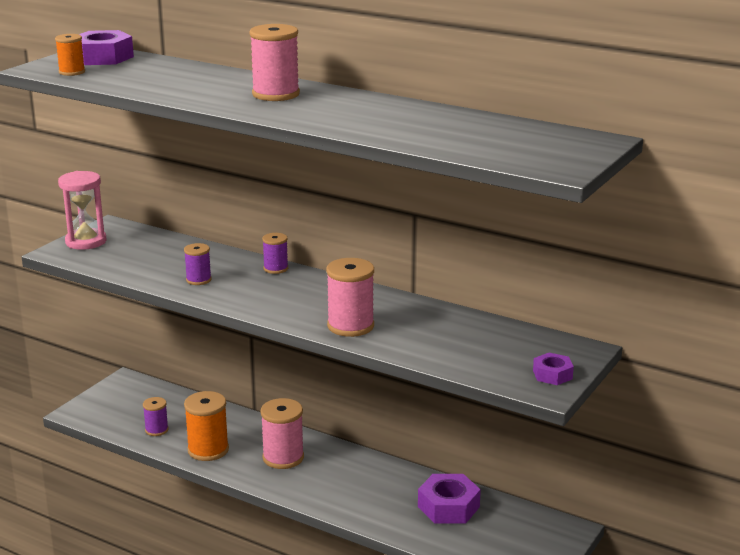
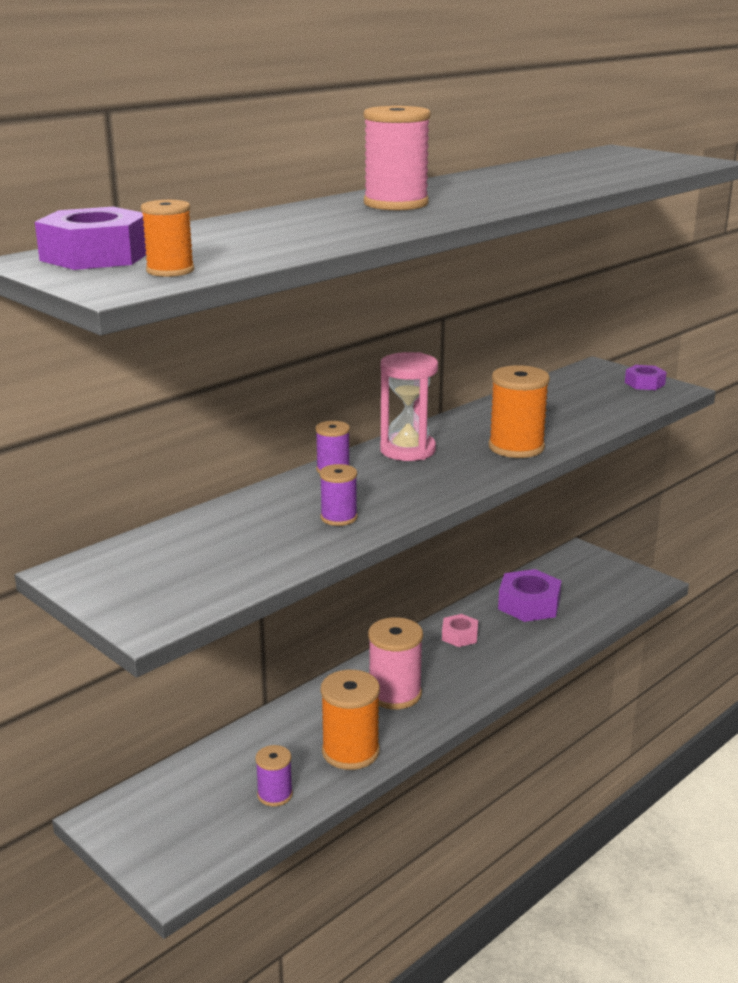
camera: 75 degrees left, 0 degrees up
(86, 241) = (125, 595): pink hourglass -> pink hourglass (407, 450)
(350, 326) = (516, 447): pink spool -> orange spool
(378, 476) = (459, 636): none -> pink nut

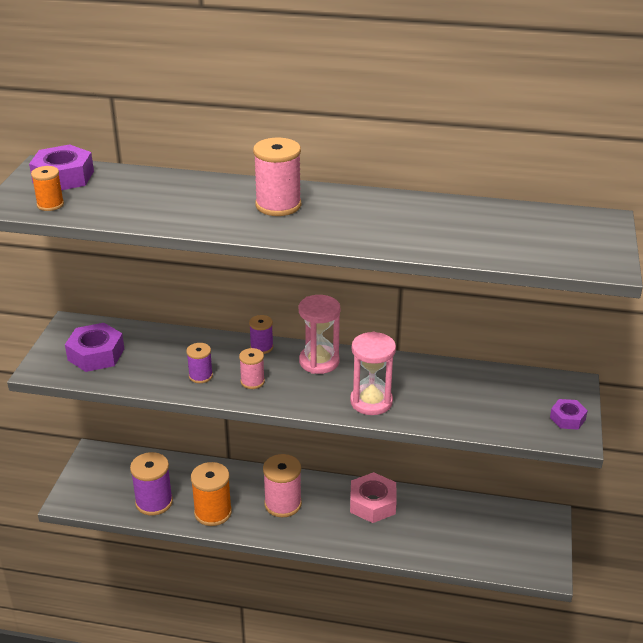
camera: 55 degrees right, 10 degrees up
(275, 795) = (154, 502): purple spool -> purple spool, size x1.72
(395, 493) = (252, 381): none -> pink spool
(459, 636) = (372, 503): pink nut -> pink nut, size x1.73
(516, 447) = (371, 402): orange spool -> pink hourglass
(529, 604) = (445, 519): purple nut -> purple nut (96, 354)

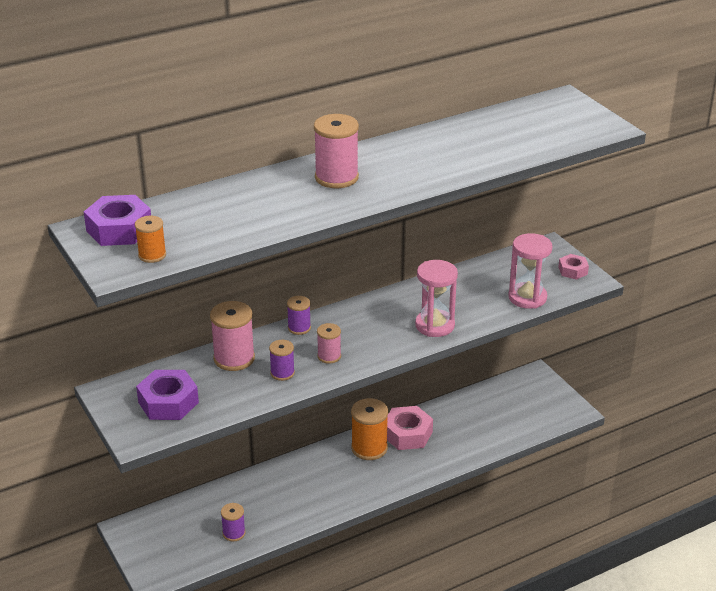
camera: 40 degrees left, 0 degrees up
(154, 502) = (234, 533): purple spool -> purple spool, size x0.58
(213, 512) = (293, 512): orange spool -> orange spool (369, 448)
(283, 504) = (341, 473): pink spool -> pink spool (234, 358)
(319, 362) = (358, 316): pink hourglass -> pink hourglass (527, 297)
(567, 418) = (573, 270): purple nut -> pink nut

